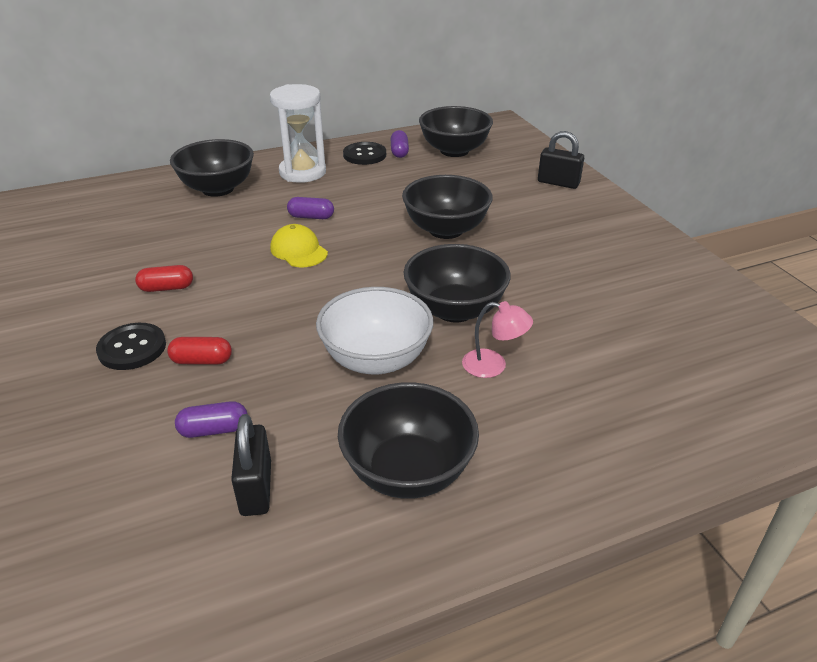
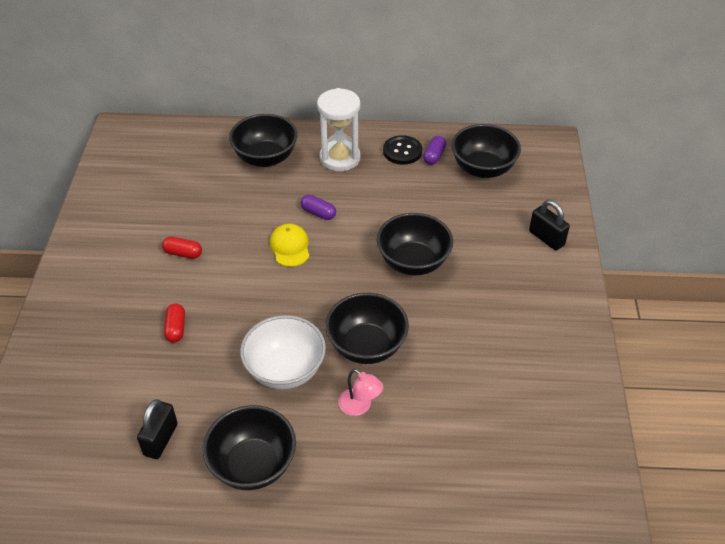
camera: 25 degrees right, 10 degrees up
(132, 348) = (139, 301): black button -> none
(202, 361) = (176, 328): red capsule -> red capsule turned 60 degrees clockwise
(214, 430) = (157, 387): purple capsule -> none

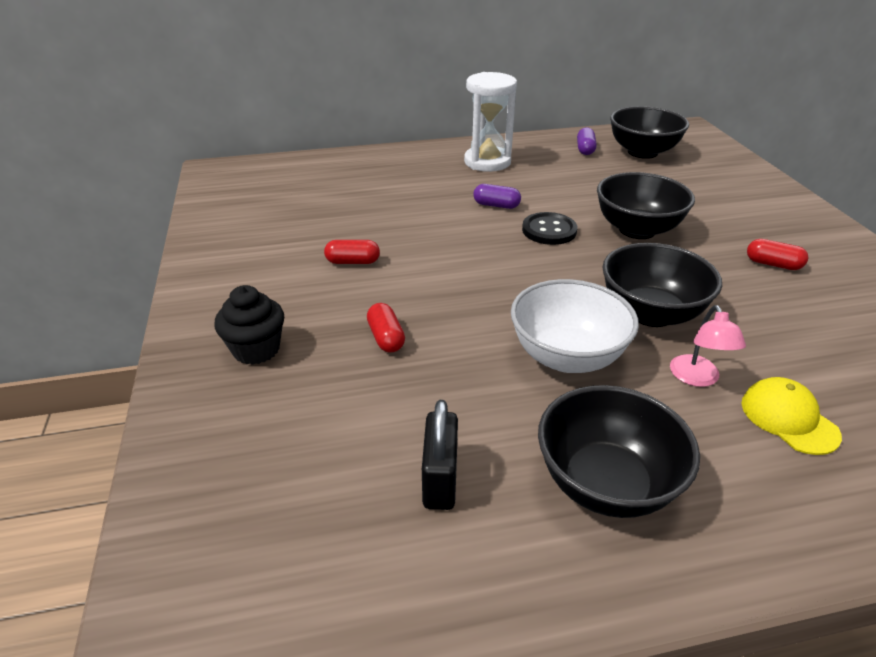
camera: 15 degrees left, 10 degrees down
(91, 320) = (256, 349): none -> black cupcake
(265, 158) = (404, 171): black bowl -> none
(290, 247) = (484, 237): yellow cap -> yellow cap (788, 419)
(360, 406) = (697, 378): pink lamp -> pink lamp turned 60 degrees clockwise
(402, 151) = (549, 150): black button -> black button (549, 230)
(493, 320) = (773, 264): none -> red capsule
(546, 238) = (757, 192): black padlock -> none

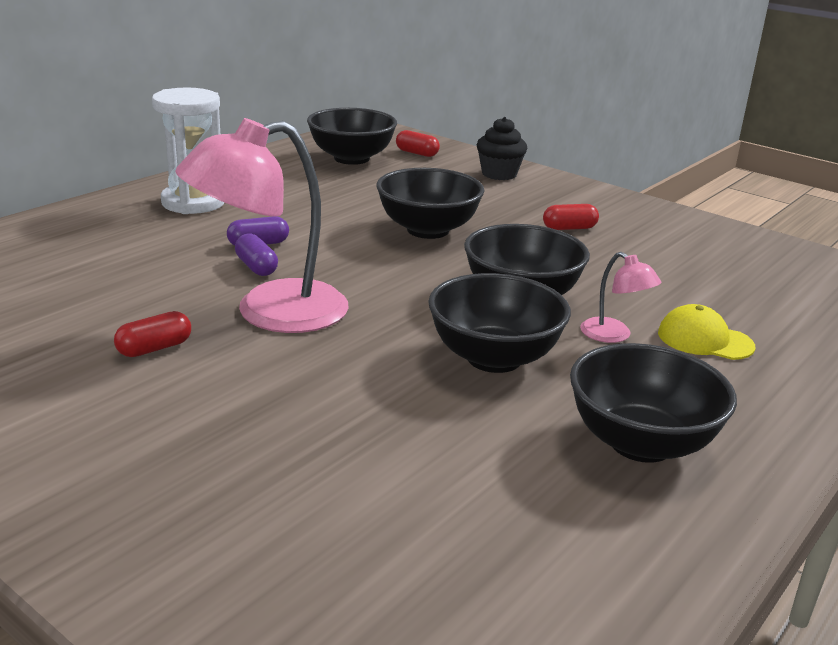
camera: 40 degrees left, 10 degrees down
(256, 349) = (147, 481): black cupcake -> black cupcake (499, 174)
(386, 338) = (295, 409): red capsule -> red capsule (417, 153)
(440, 479) = (508, 507): black padlock -> none
(447, 260) = (270, 312): none -> pink lamp
(549, 230) = (344, 253): black button -> none
(567, 357) = (494, 358): white bowl -> black bowl
(585, 149) = (290, 167): purple capsule -> purple capsule (256, 267)

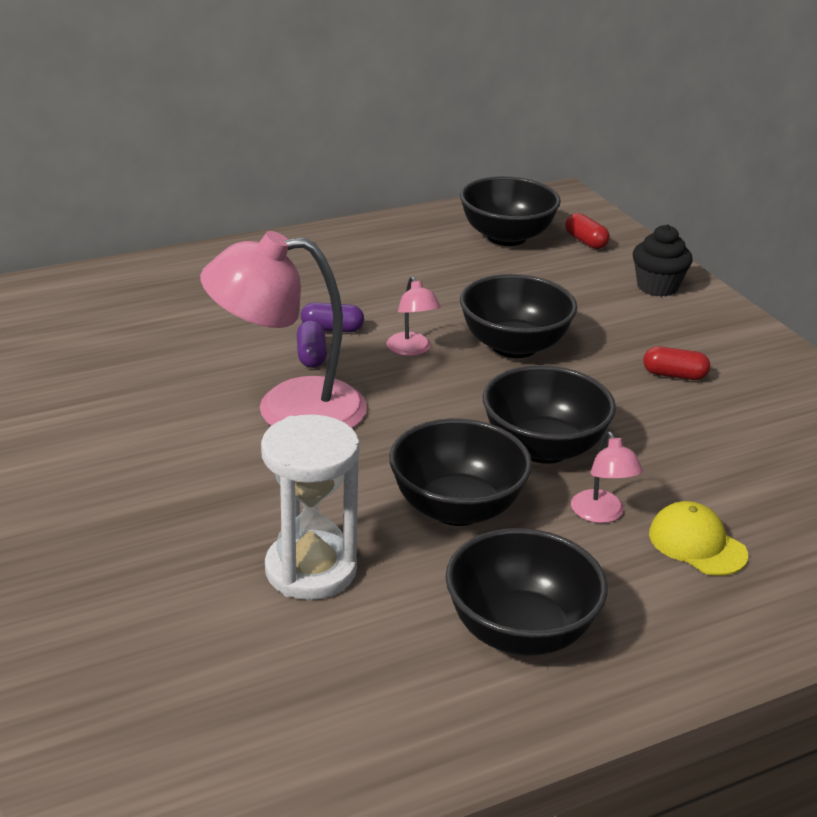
camera: 25 degrees right, 5 degrees up
(154, 348) = (166, 423): red capsule -> none
(193, 203) = (305, 267): white hourglass -> white hourglass (311, 570)
(344, 247) = (412, 350): none -> pink lamp

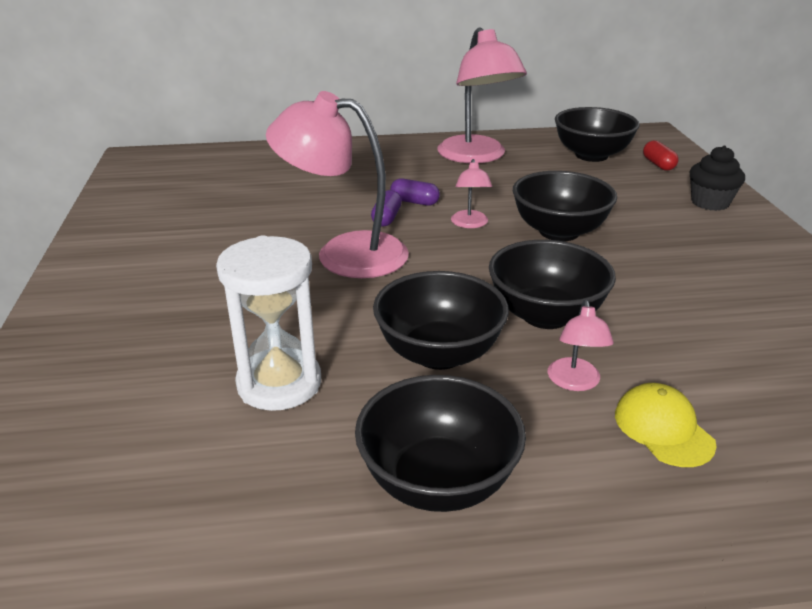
camera: 20 degrees right, 0 degrees up
(373, 254) = (476, 156): none -> pink lamp
(674, 375) = (699, 272): red capsule -> none

